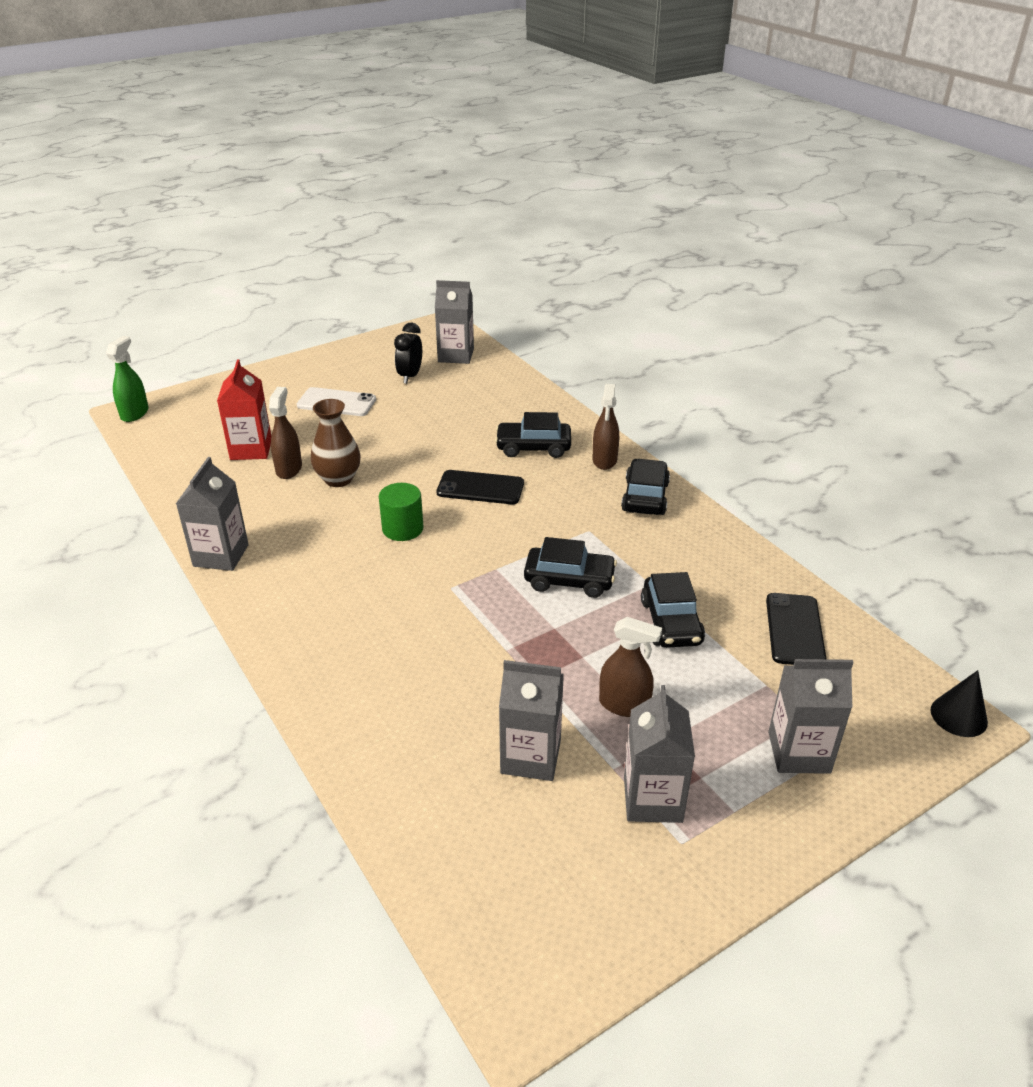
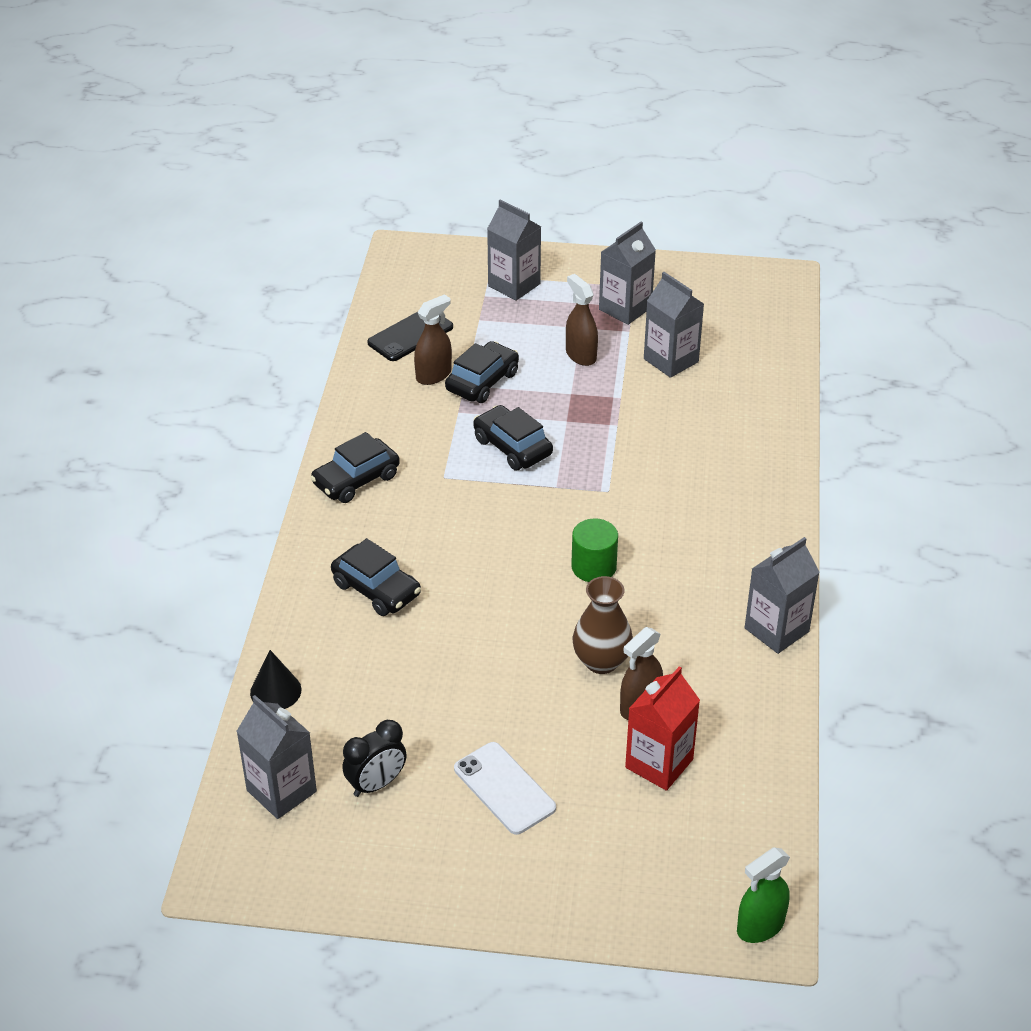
camera: 140 degrees left, 5 degrees up
(480, 488) = (481, 571): black phone -> none
(604, 460) = (334, 535): brown spray bottle -> brown spray bottle (433, 375)
(958, 716) = (398, 253): black cone -> black cone (275, 691)

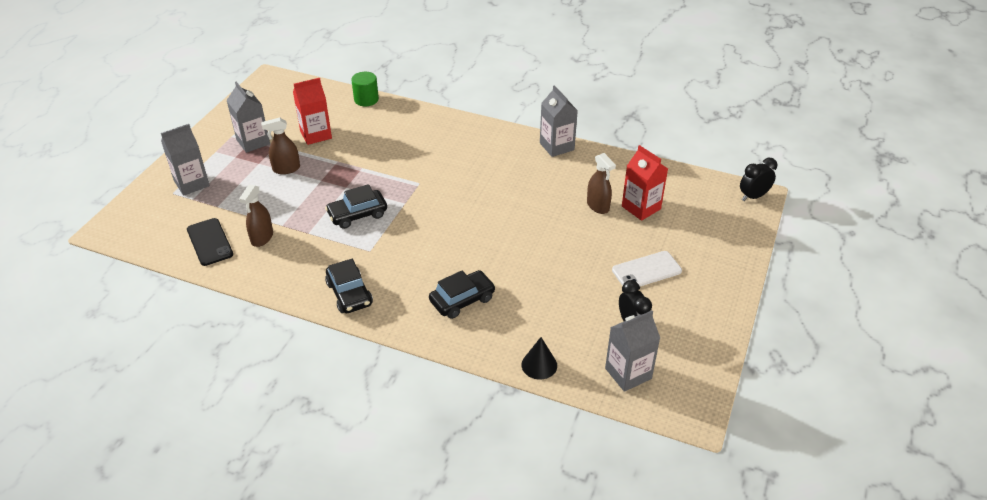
camera: 75 degrees left, 0 degrees up
(433, 375) = (262, 238): brown spray bottle -> brown spray bottle turned 135 degrees counterclockwise
(482, 381) = (284, 216): black car -> none
(593, 567) = (482, 201): green cylinder -> green cylinder (366, 99)
(601, 661) = (559, 213): brown vase -> none
(671, 360) = (316, 135): grey carton -> red carton
(760, 926) = (753, 196): green spray bottle -> black clock

